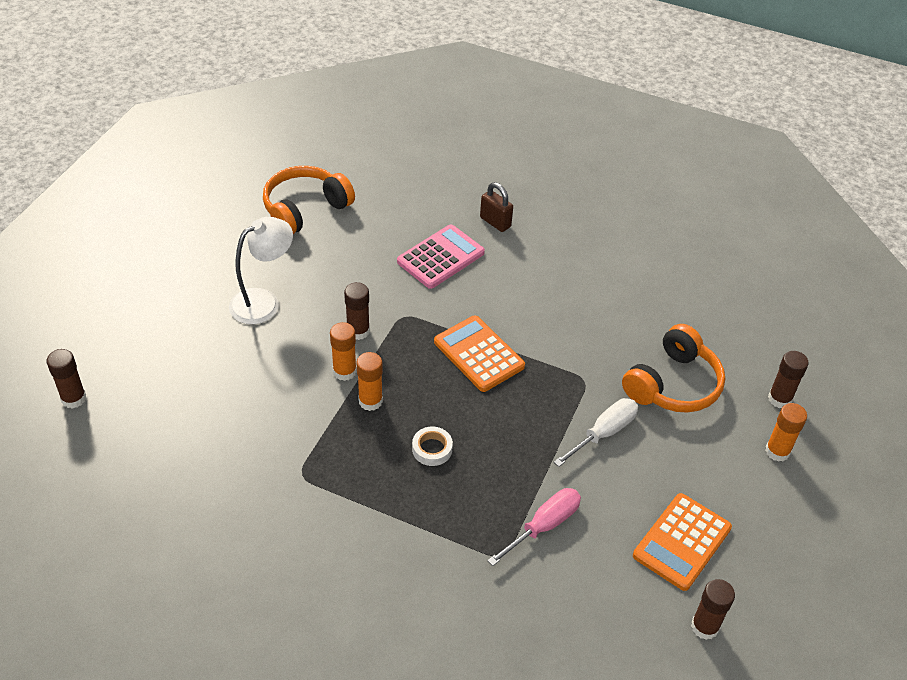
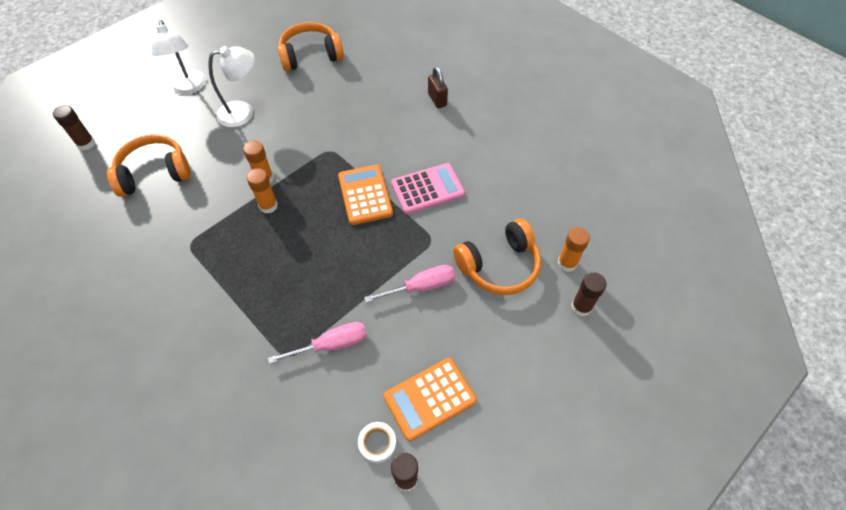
camera: 25 degrees right, 10 degrees up
(169, 290) = (189, 87): none -> white lamp
(196, 407) = (154, 173): none -> orange headphones
(358, 331) = (292, 152): brown glue stick -> none
(432, 449) = (288, 256): white tape -> white tape (377, 443)
(440, 257) = (382, 115): pink calculator -> pink calculator (427, 189)
(603, 433) = (421, 287): white screwdriver -> pink screwdriver
(777, 451) = (553, 351): orange glue stick -> orange glue stick (567, 263)

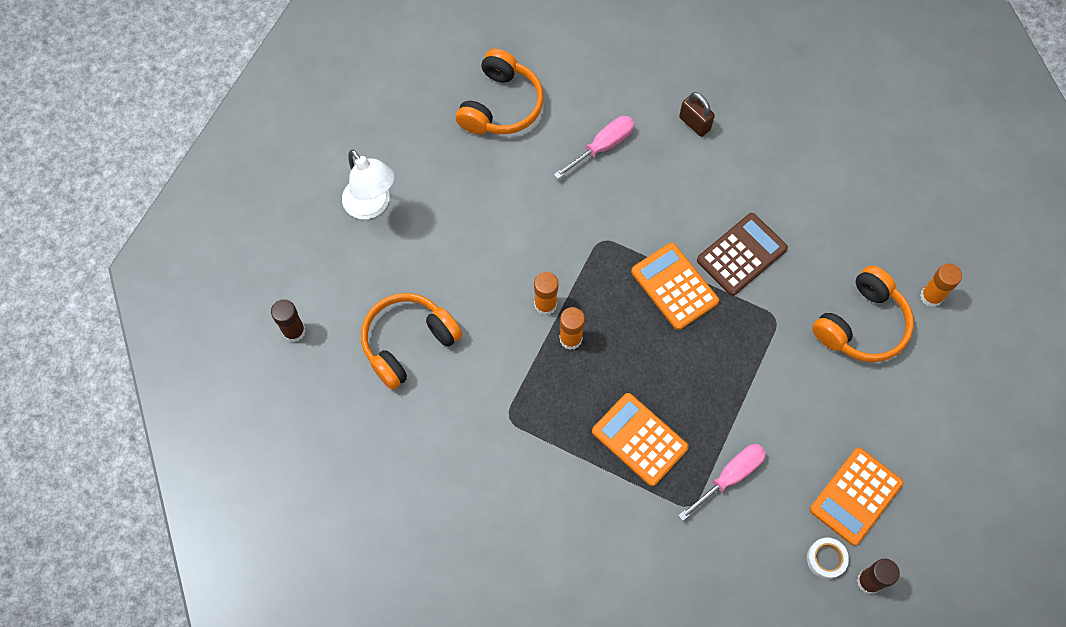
camera: 20 degrees left, 10 degrees up
(243, 112) = (465, 221): white lamp -> none
(276, 292) = (639, 439): none -> orange calculator
(310, 56) = (501, 105): orange headphones -> orange headphones turned 150 degrees clockwise
(421, 287) = (790, 379): pink screwdriver -> pink screwdriver (602, 147)
(427, 189) = (741, 254): pink calculator -> brown calculator
(581, 307) = (964, 343): brown glue stick -> none

